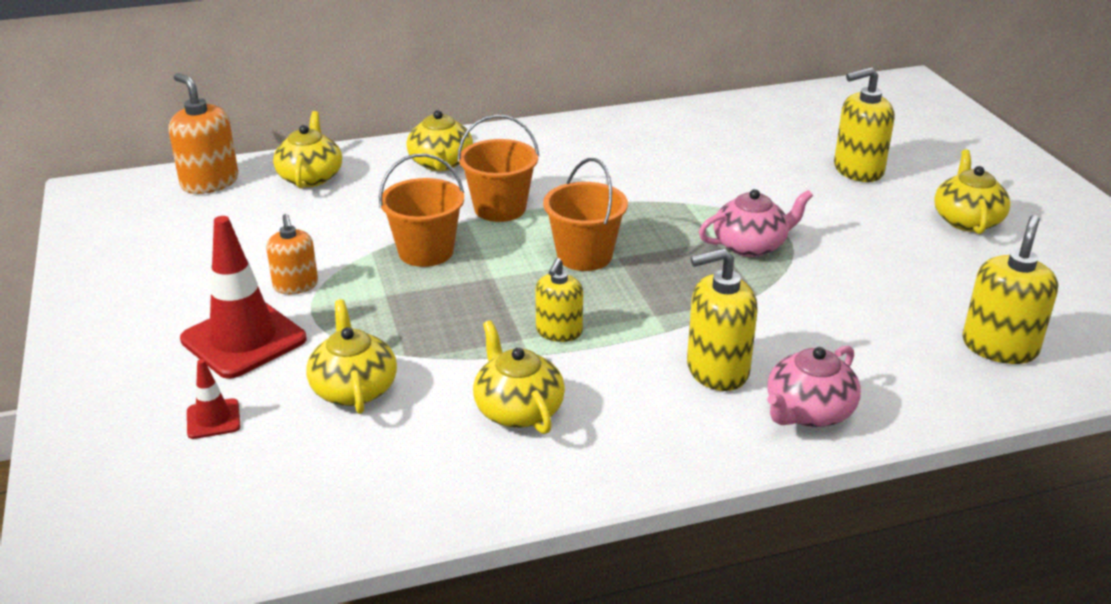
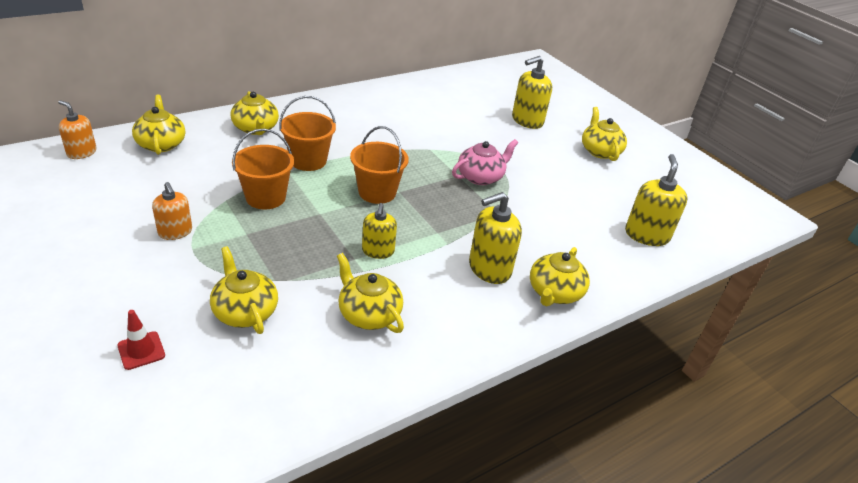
camera: 20 degrees left, 5 degrees up
(209, 182) = (82, 152): orange soap dispenser -> orange soap dispenser, size x0.65
(243, 339) = (147, 280): red traffic cone -> none
(808, 412) = (554, 292): pink teapot -> yellow teapot

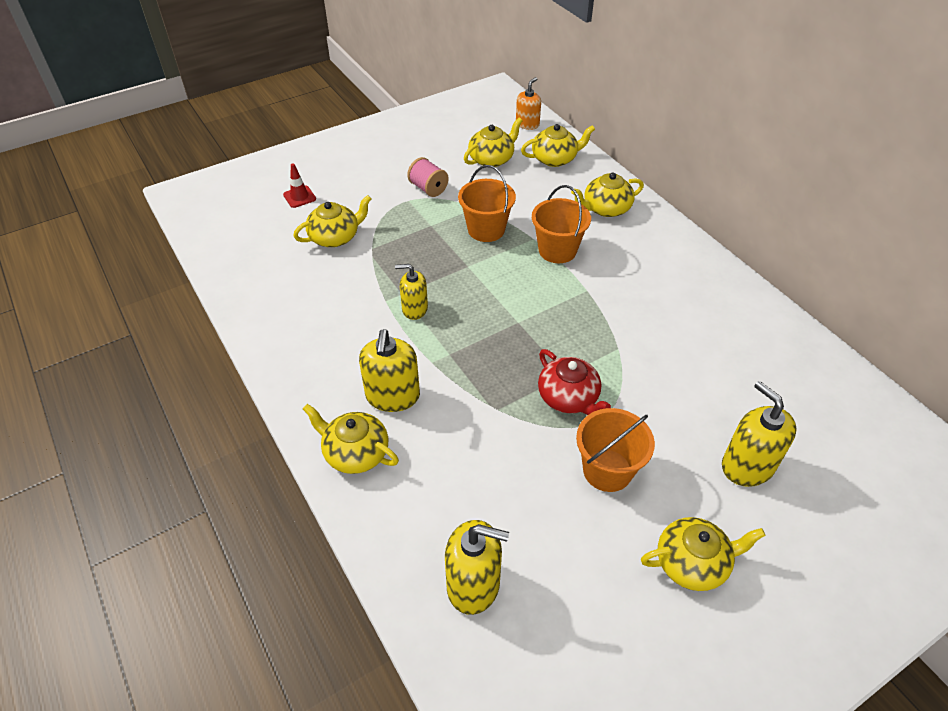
camera: 95 degrees right, 10 degrees up
(175, 232) = (428, 188): orange soap dispenser -> pink spool
(368, 314) = (329, 306): yellow teapot -> yellow teapot (492, 159)
(377, 192) = (512, 304): orange bucket -> orange bucket (607, 470)
(481, 177) = (569, 398): pink teapot -> red teapot
(489, 269) = (392, 396): yellow soap dispenser -> yellow soap dispenser turned 150 degrees counterclockwise

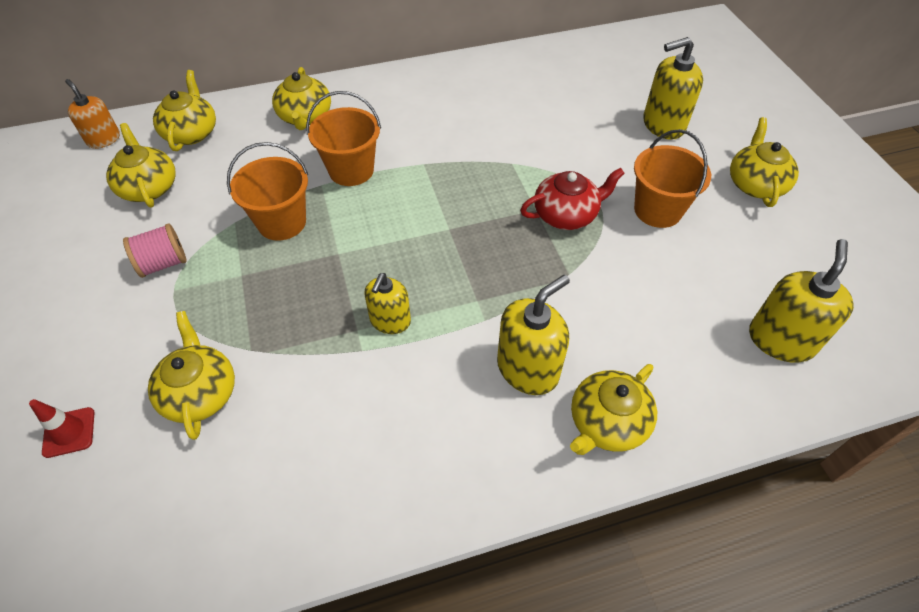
camera: 75 degrees left, 5 degrees up
(392, 396) = (528, 369): yellow soap dispenser -> yellow soap dispenser turned 60 degrees counterclockwise

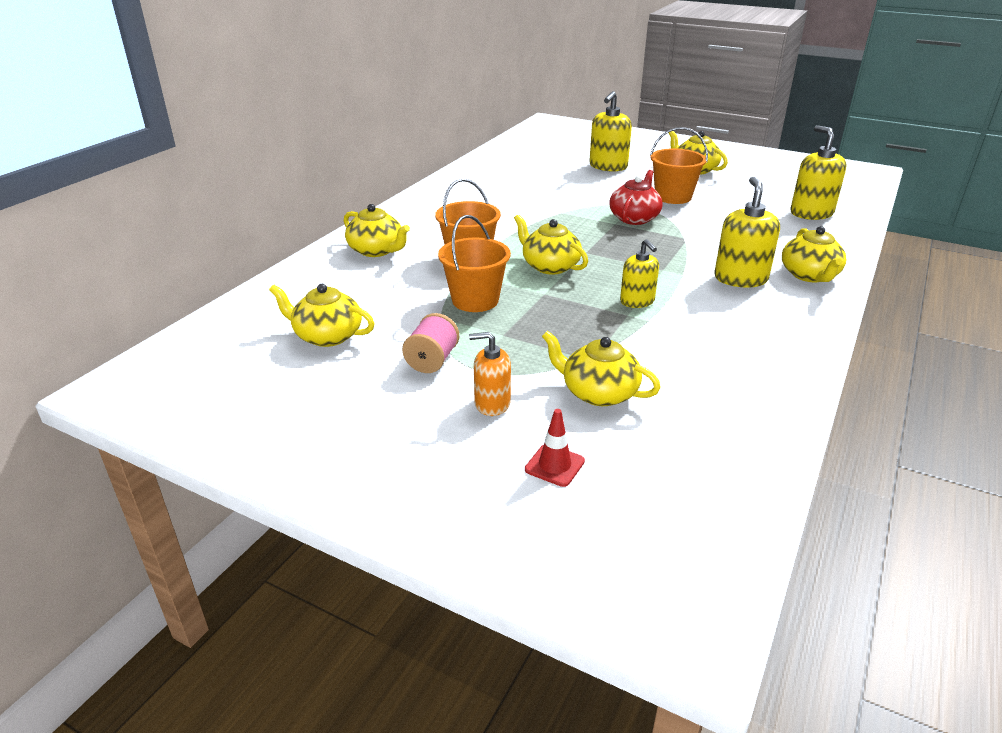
camera: 45 degrees left, 20 degrees down
(104, 139) = (217, 334): orange soap dispenser -> orange soap dispenser (492, 403)
(191, 133) = (297, 296): yellow teapot -> yellow teapot (550, 266)

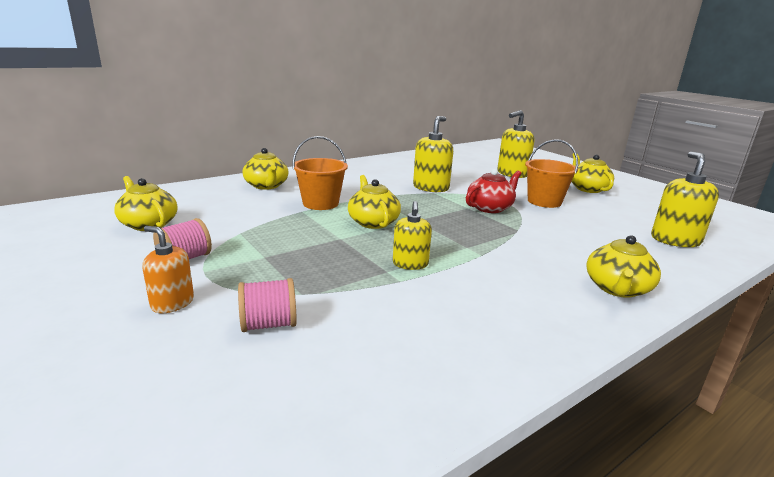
camera: 25 degrees right, 10 degrees down
(475, 300) = (282, 229): orange bucket -> none
(554, 465) = (132, 374): red traffic cone -> none
(598, 392) = (268, 324): yellow teapot -> pink spool
(740, 278) = (535, 272): yellow soap dispenser -> yellow soap dispenser (431, 187)

